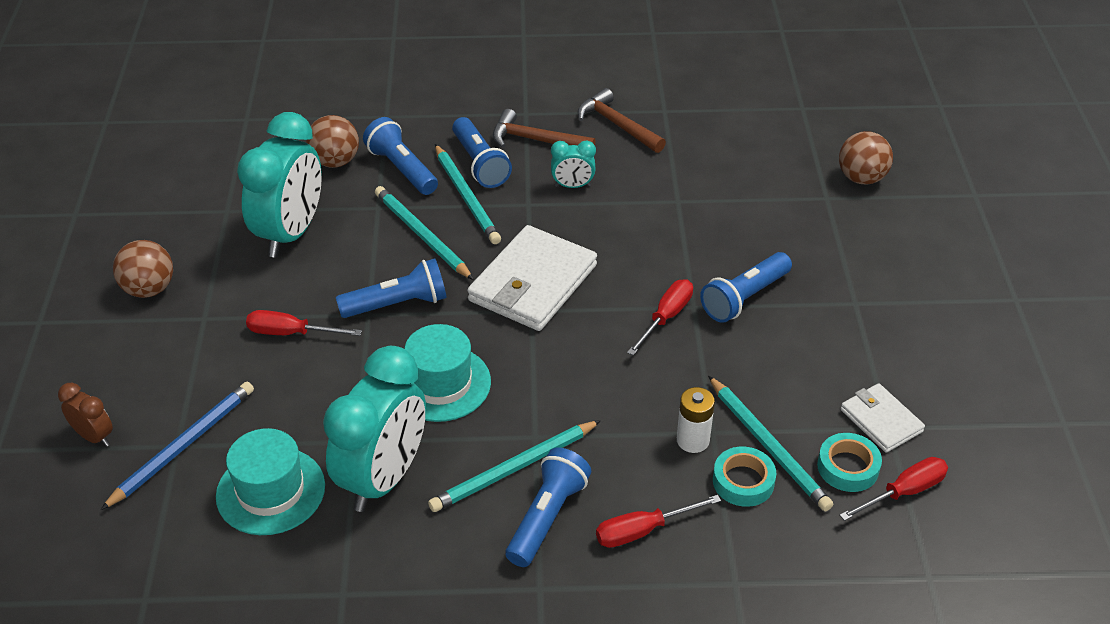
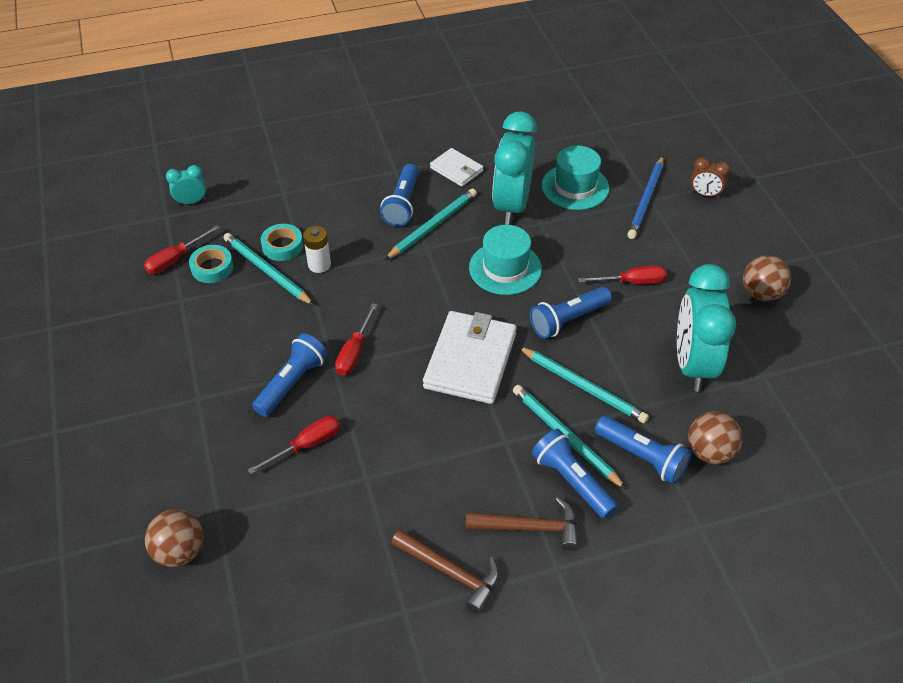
camera: 165 degrees right, 5 degrees up
(572, 186) = (471, 473): turquoise clock -> turquoise clock (191, 202)
(643, 530) = (342, 208): red screwdriver -> red screwdriver (306, 445)
(881, 420) = (186, 303): white wallet -> white wallet (456, 169)

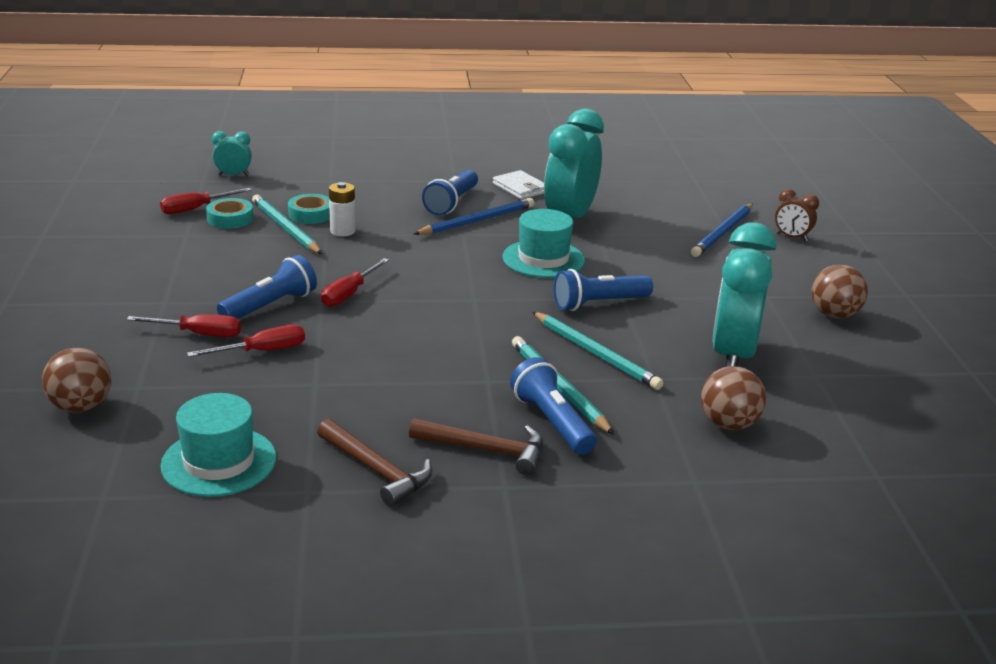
camera: 10 degrees right, 20 degrees down
(432, 226) = (477, 221): turquoise pencil -> blue pencil
(470, 360) = (474, 317): white wallet -> none
(575, 187) = (645, 215): turquoise hat -> turquoise hat (219, 462)
(631, 282) = (683, 287): red screwdriver -> red screwdriver (199, 334)
(642, 457) = (644, 416): blue flashlight -> none

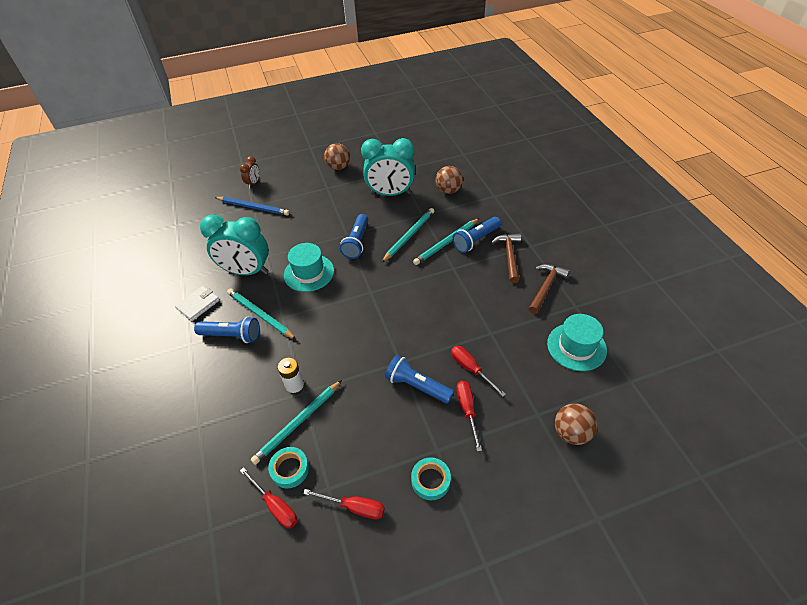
camera: 100 degrees left, 20 degrees up
(233, 175) = (194, 509): turquoise clock -> none
(311, 214) = (269, 415): turquoise tape -> turquoise tape (430, 480)
(349, 294) = (386, 350): red screwdriver -> red screwdriver (354, 507)
(477, 221) = (260, 315): blue pencil -> turquoise pencil
(598, 303) = (356, 242): blue flashlight -> blue flashlight turned 45 degrees clockwise

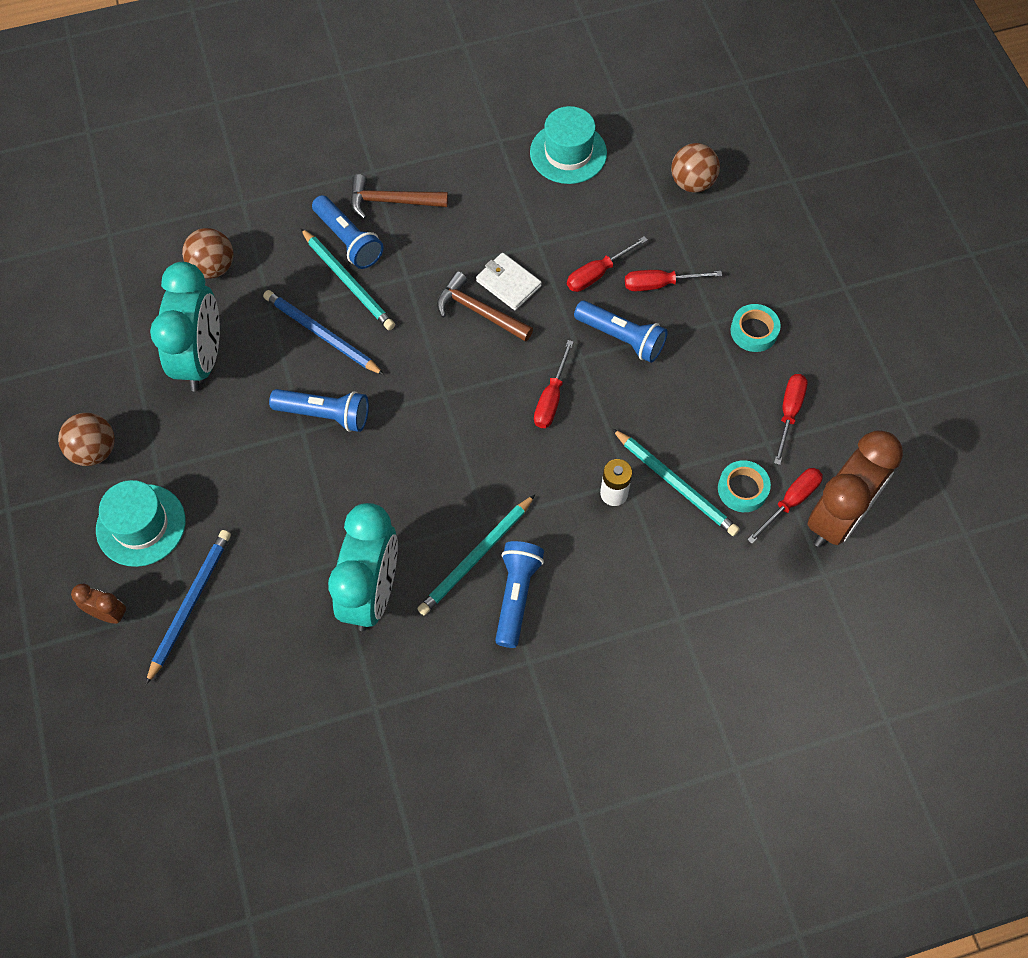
camera: 90 degrees left, 15 degrees up
(198, 304) = (443, 664): white wallet -> white wallet (508, 283)
(257, 544) = (837, 517): none -> brown clock
(309, 273) = (389, 488): turquoise hat -> turquoise hat (141, 525)
(367, 346) = (551, 398): none -> red screwdriver
(409, 236) = (321, 334): turquoise pencil -> blue pencil
(417, 386) = (621, 338): blue flashlight -> blue flashlight turned 90 degrees counterclockwise
(546, 287) = (461, 167): brown hammer -> brown hammer (479, 311)

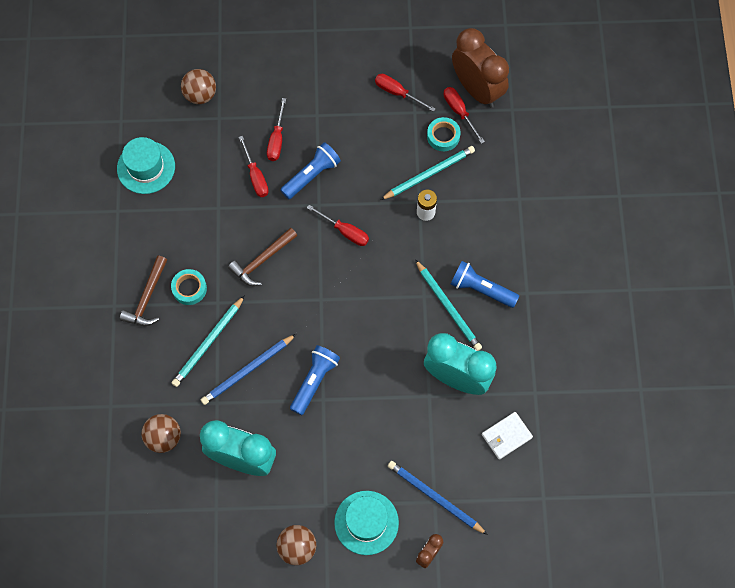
camera: 75 degrees left, 5 degrees up
(348, 241) = (172, 336): blue flashlight -> none
(348, 282) = (208, 343): turquoise pencil -> turquoise pencil turned 150 degrees clockwise
(508, 283) = (245, 235): white wallet -> white wallet (506, 436)
(754, 331) = (331, 94): turquoise tape -> turquoise tape (189, 288)

